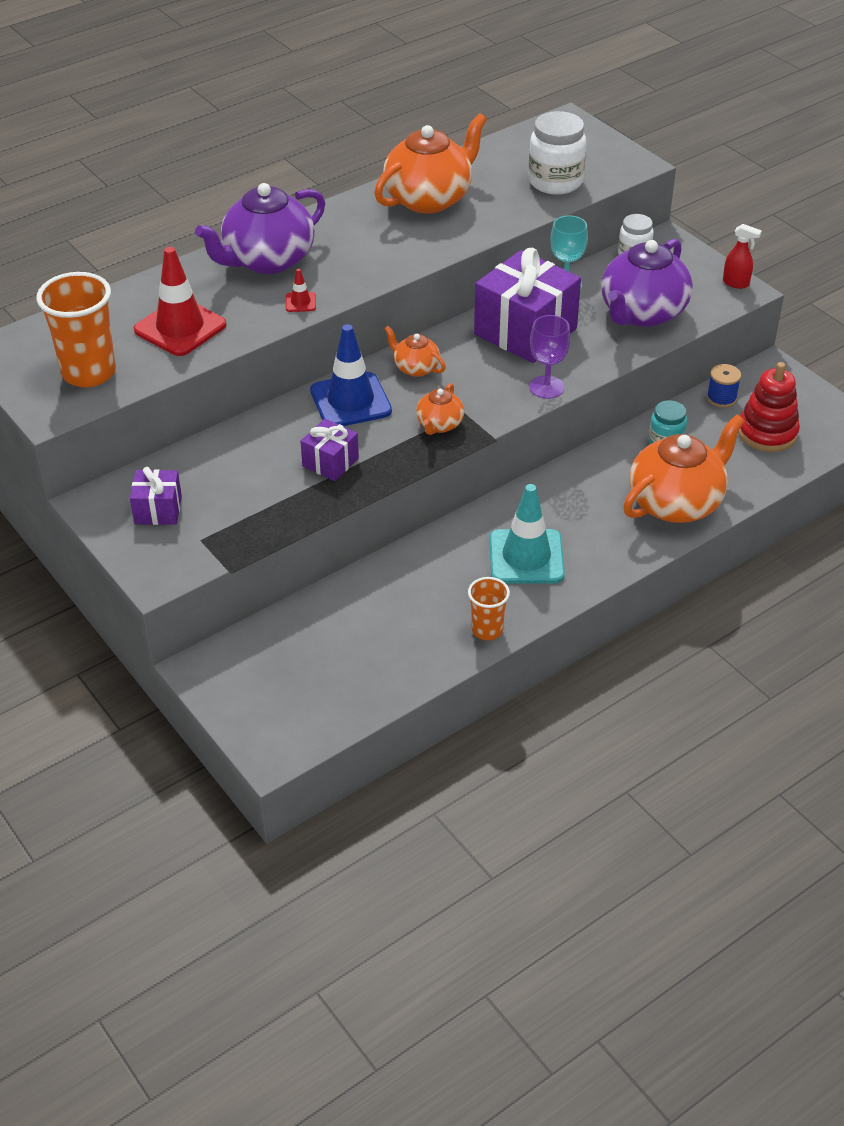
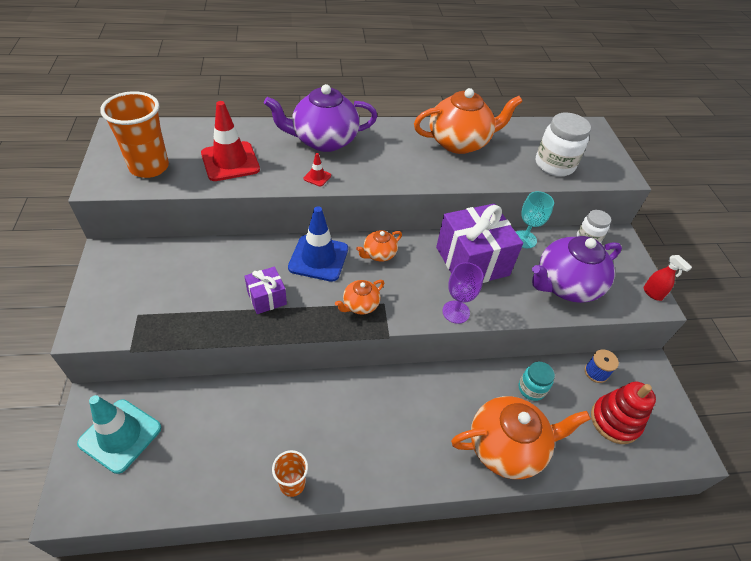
camera: 25 degrees right, 5 degrees up
(158, 510) = (135, 278): purple gift -> none
(415, 368) = (379, 254): orange teapot -> orange teapot turned 105 degrees counterclockwise
(526, 557) = (366, 434): turquoise traffic cone -> turquoise traffic cone (120, 435)

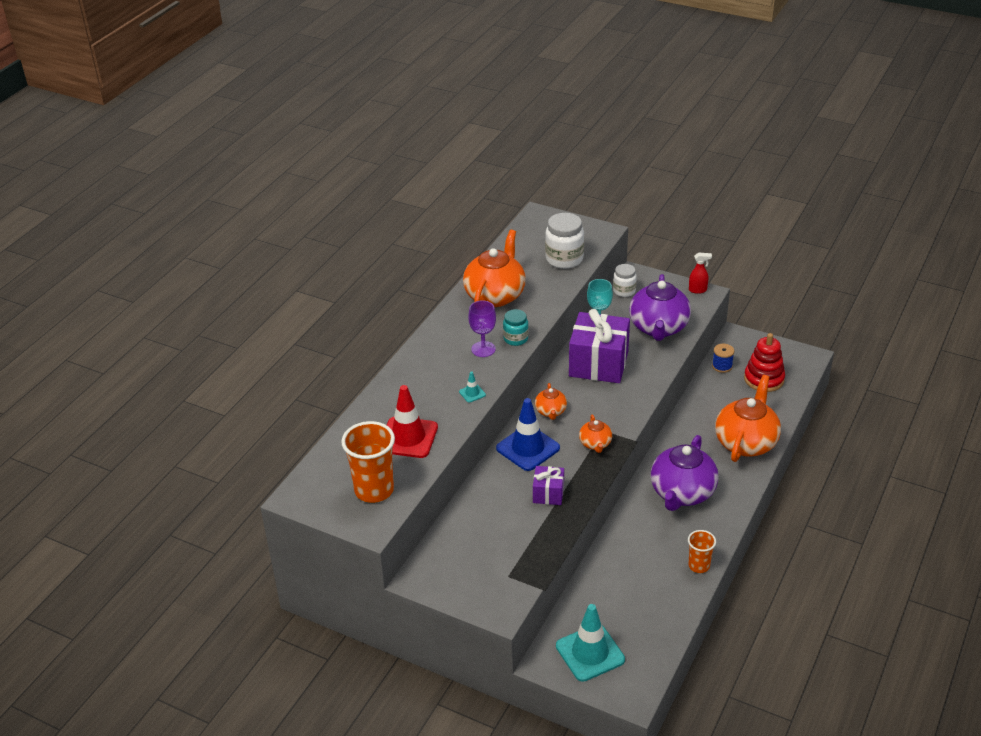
camera: 50 degrees left, 10 degrees down
(317, 177) = (472, 393): red traffic cone -> turquoise traffic cone
(324, 140) = (426, 371): purple teapot -> purple teapot (682, 493)
(456, 312) = (640, 396): purple goblet -> purple goblet (483, 349)
(531, 389) = (711, 406): turquoise jar -> turquoise jar (515, 339)

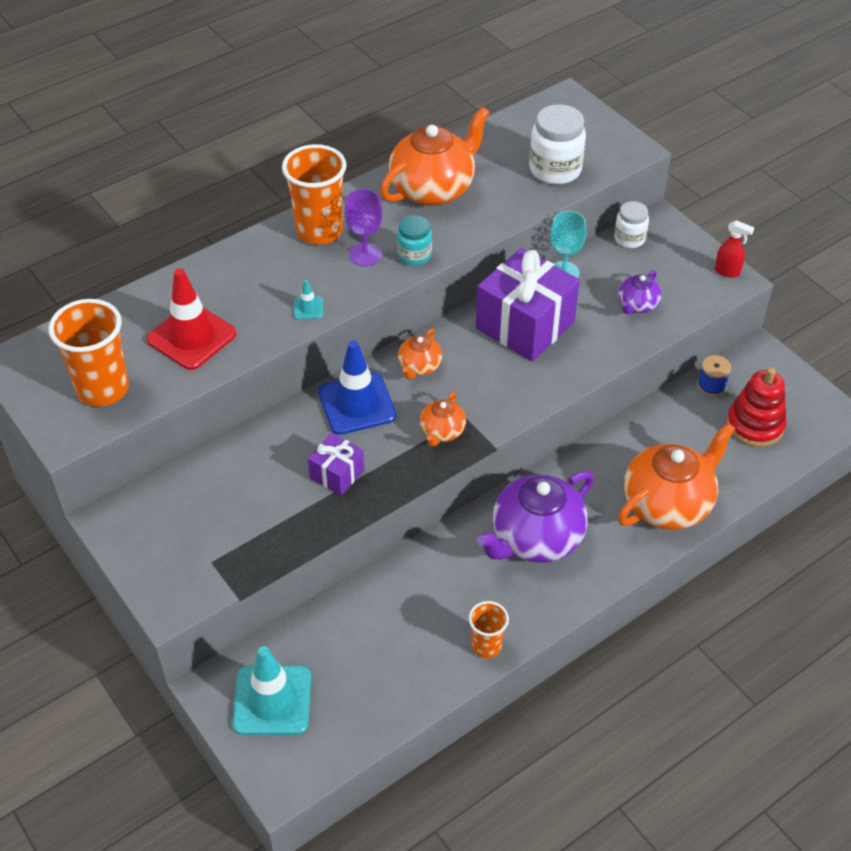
camera: 25 degrees right, 10 degrees up
(440, 345) = (319, 231): none -> orange cup
(658, 328) = (637, 305): purple teapot -> purple teapot, size x0.49

